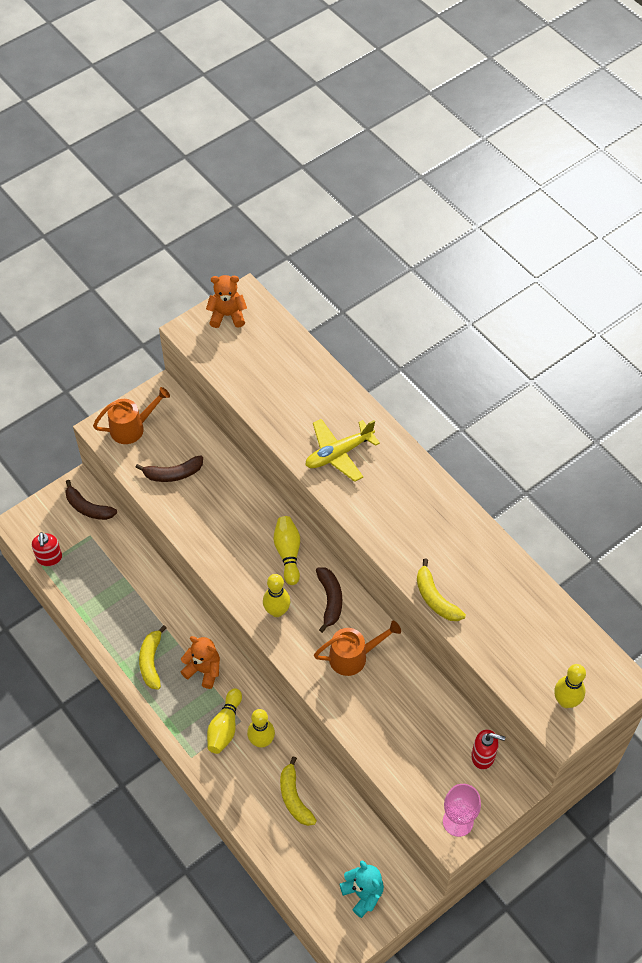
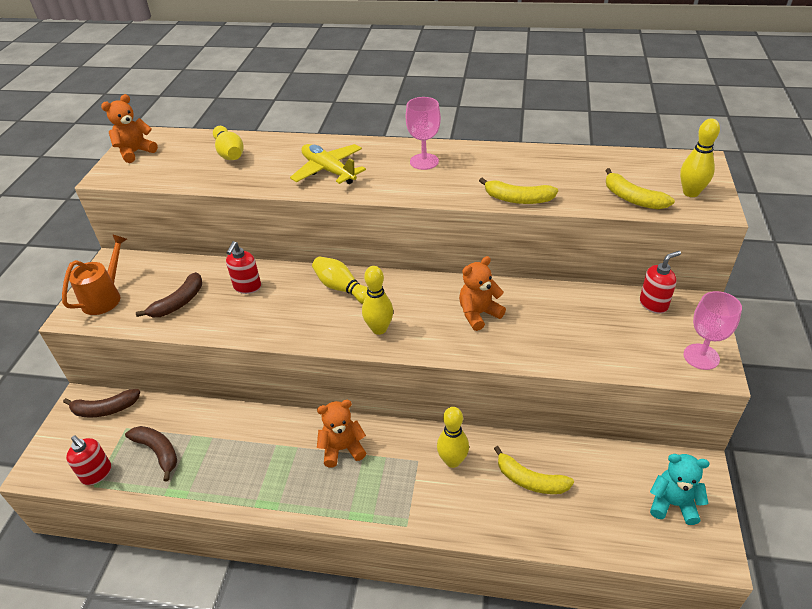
camera: 40 degrees left, 15 degrees down
(151, 661) = (286, 479): yellow banana -> yellow banana (632, 198)
(225, 727) = (409, 476): yellow bowling pin -> yellow bowling pin (229, 153)
(228, 496) = (247, 287): none -> red soap dispenser
(330, 600) = (413, 294): brown banana -> brown banana (158, 452)
(339, 453) = (329, 171): yellow plane -> yellow plane turned 120 degrees clockwise
(354, 656) = (478, 314): orange watering can -> orange teddy bear
(416, 501) = (424, 161): none -> pink goblet

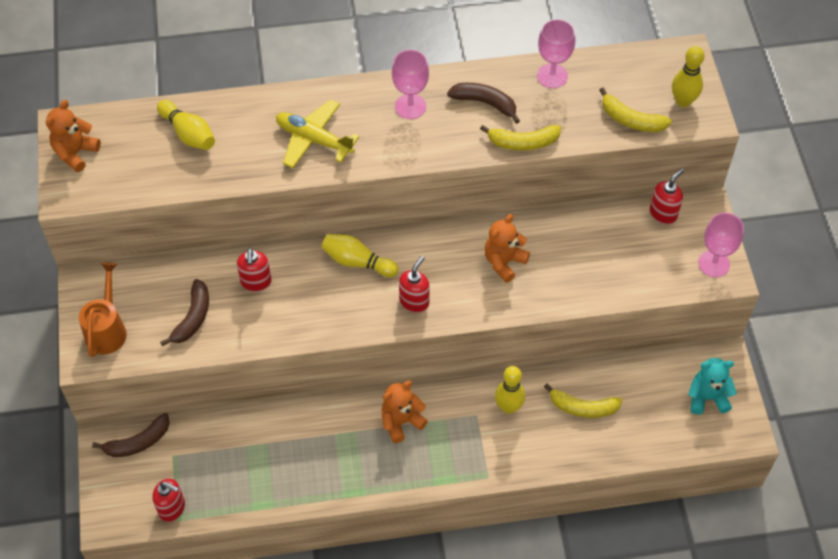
camera: 20 degrees left, 15 degrees up
(158, 452) = (221, 471): brown banana -> brown banana (485, 103)
(379, 329) = (414, 301): yellow bowling pin -> red soap dispenser
(563, 159) = (552, 76): none -> pink goblet

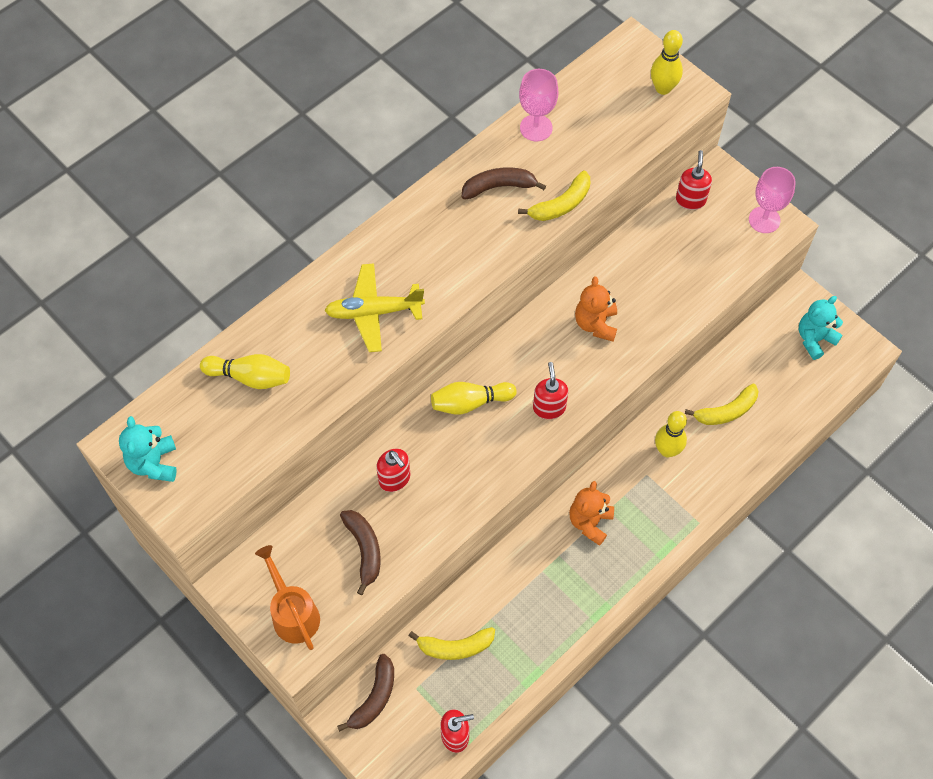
camera: 35 degrees left, 5 degrees up
(75, 153) = (154, 463): orange teddy bear -> turquoise teddy bear
(410, 106) = (435, 228): pink goblet -> none
(631, 120) = (634, 130): yellow banana -> yellow banana (455, 647)

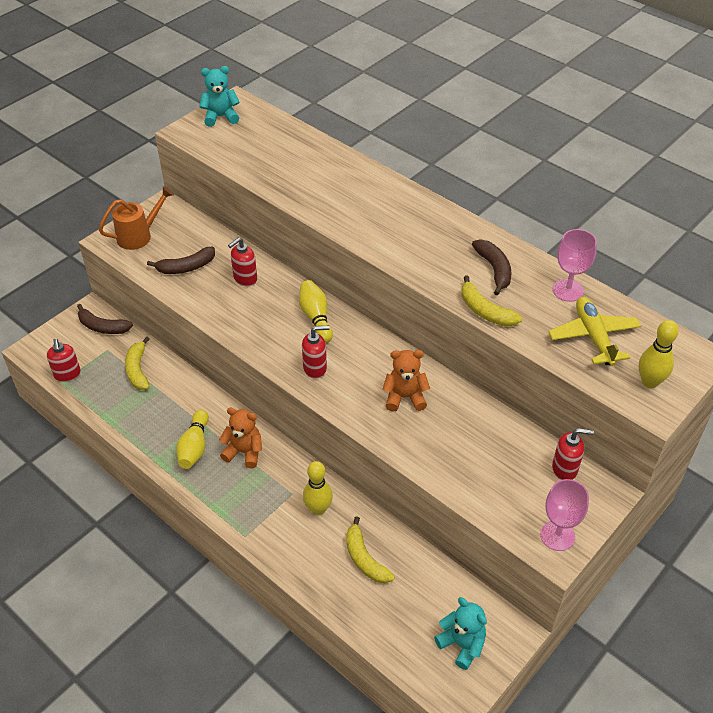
camera: 85 degrees right, 15 degrees down
(250, 377) = (290, 151): yellow bowling pin -> yellow bowling pin (194, 447)
(374, 312) = (354, 206): yellow plane -> yellow plane (593, 337)

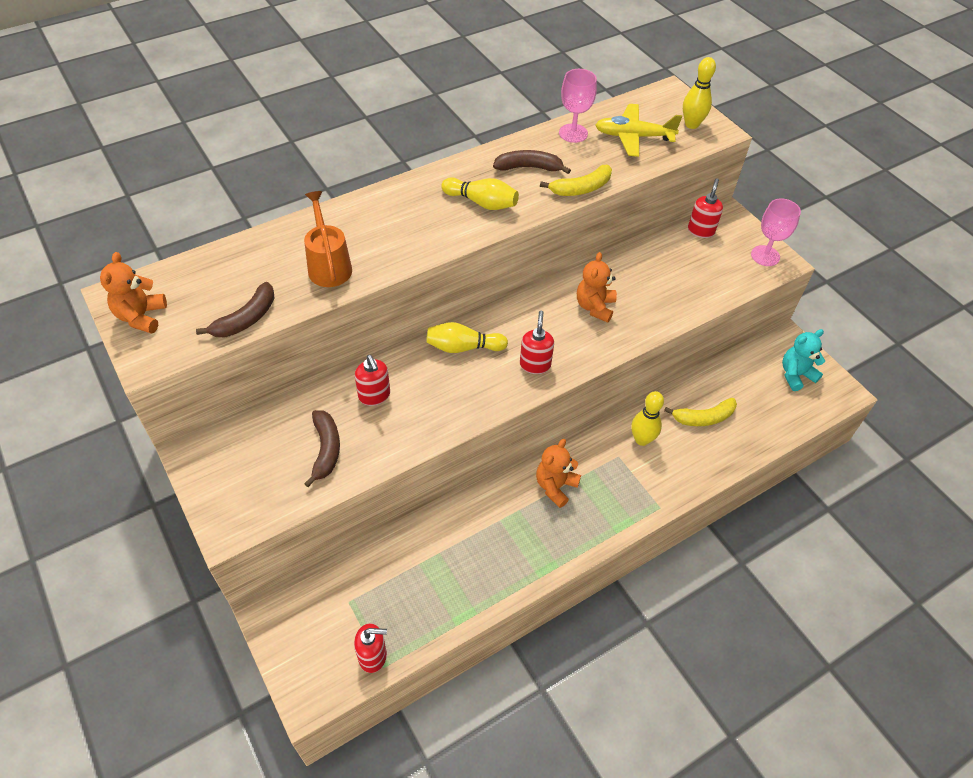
camera: 75 degrees left, 5 degrees up
(102, 327) = (305, 602): brown banana -> brown banana (246, 319)
(138, 370) = (397, 571): yellow banana -> none
(139, 235) = (238, 491): orange watering can -> orange watering can (328, 265)
(194, 447) = (535, 531): yellow bowling pin -> yellow bowling pin (482, 203)
(220, 117) = (141, 316): turquoise teddy bear -> orange teddy bear

